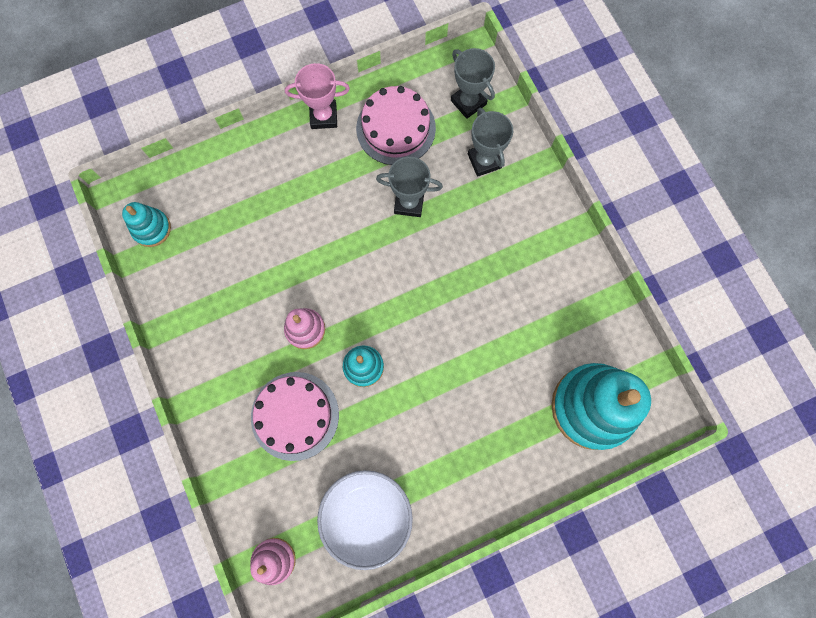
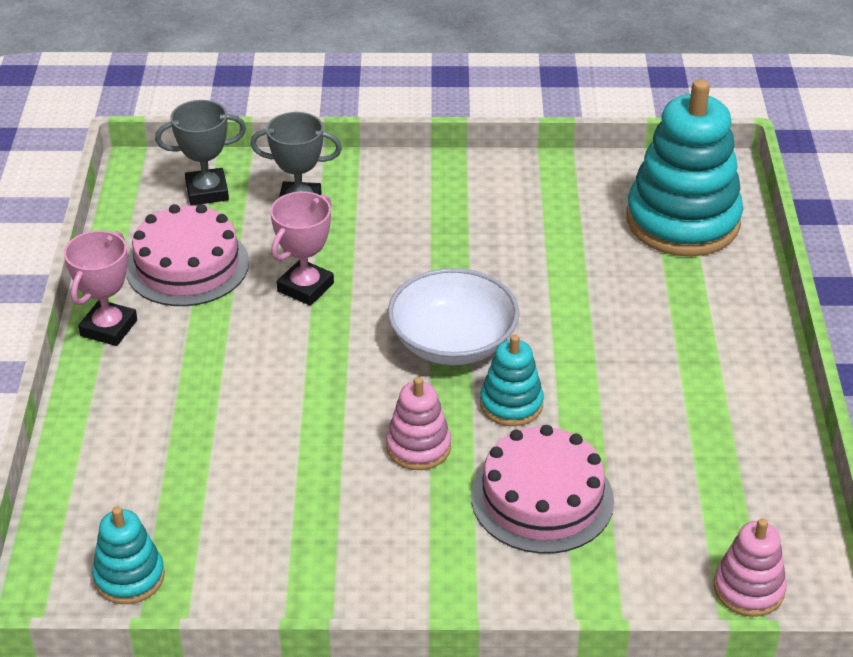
camera: 65 degrees left, 35 degrees down
(366, 516) = (728, 468): white bowl -> white bowl (452, 342)
(409, 203) = (305, 287): grey trophy -> pink trophy

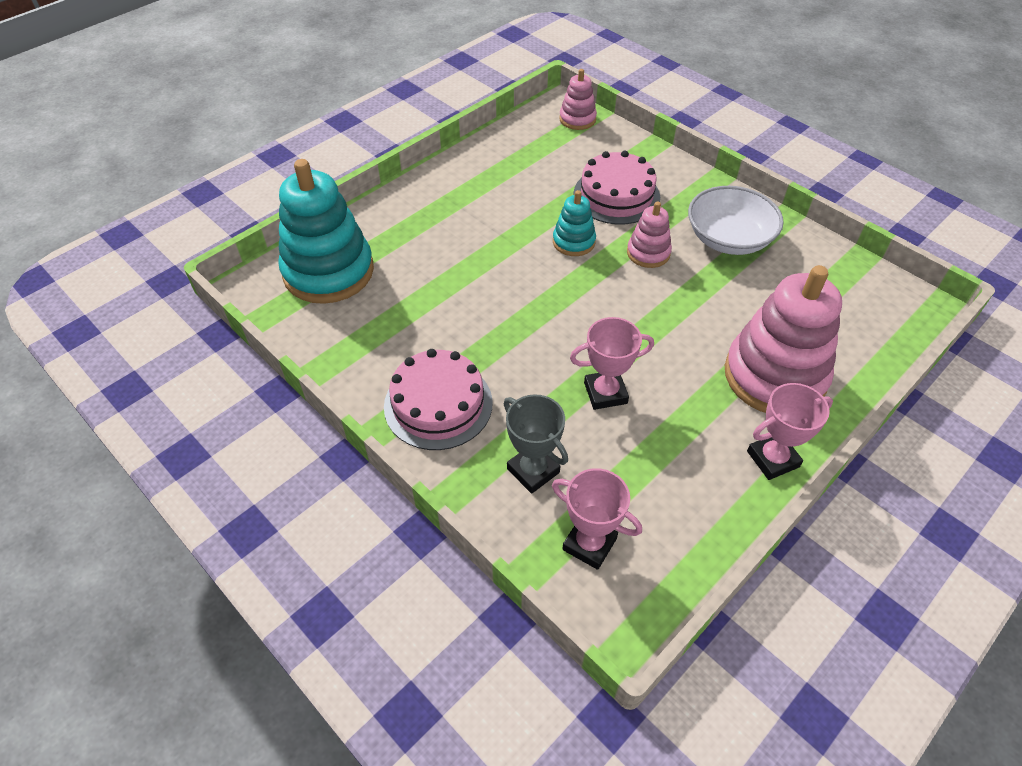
camera: 135 degrees left, 10 degrees up
(129, 577) = (866, 287): turquoise stacking toy -> none
(161, 400) = (774, 376): none -> pink stacking toy
(187, 265) = (670, 474): pink cake -> pink cake (438, 404)
(207, 192) = (589, 544): grey trophy -> pink trophy
(452, 342) = (560, 293): white bowl -> white bowl (728, 239)

